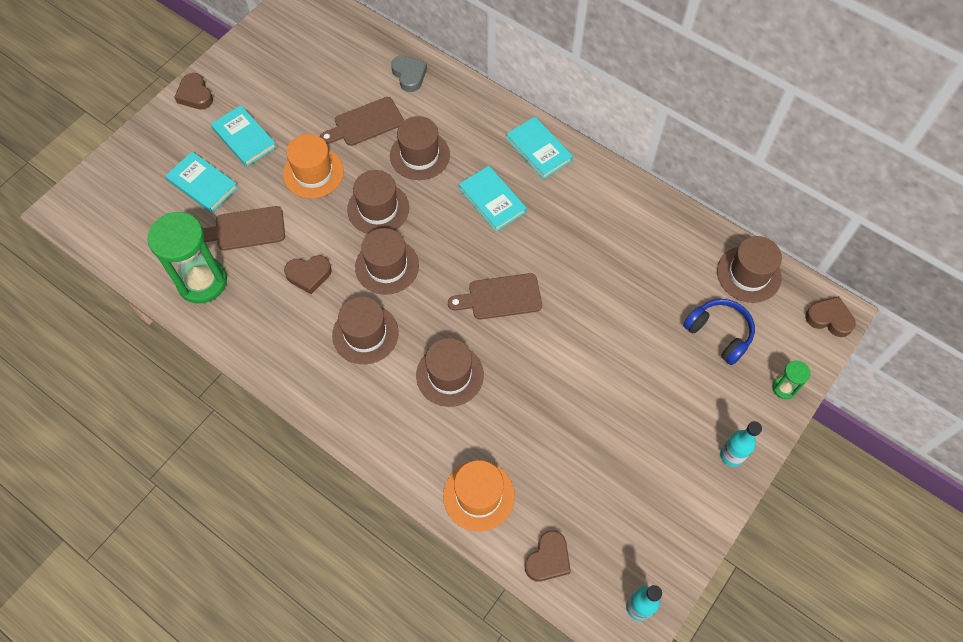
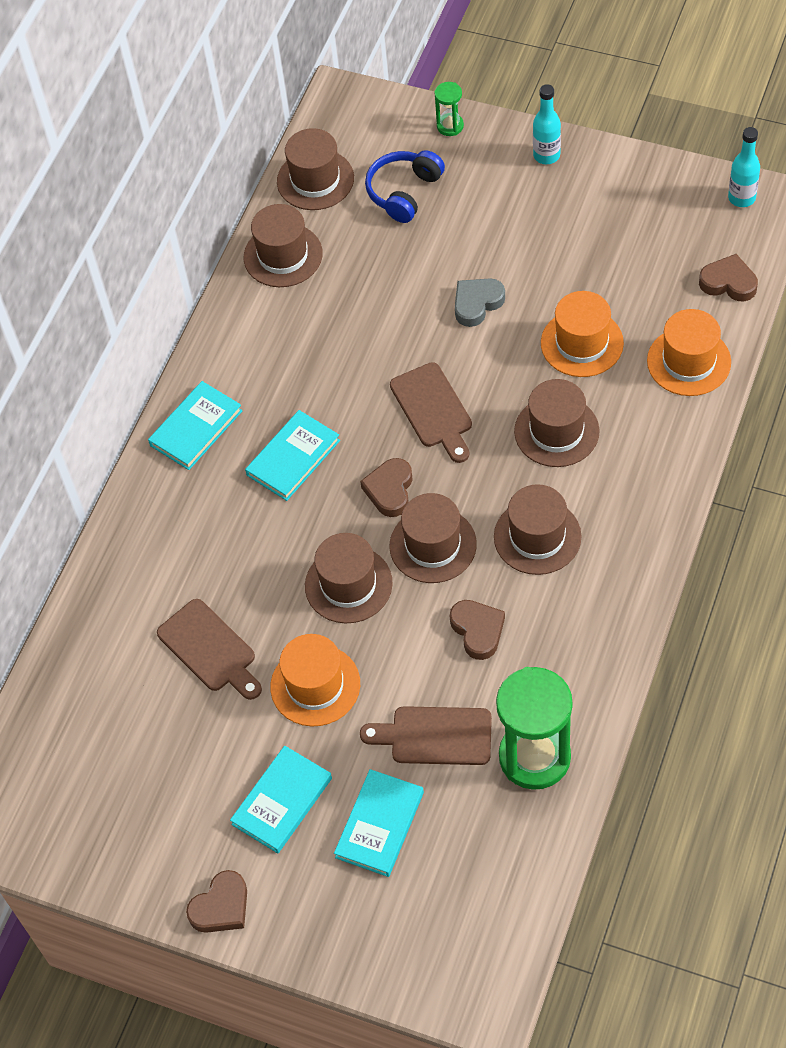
camera: 100 degrees left, 5 degrees down
(246, 229) = (435, 736): brown cutting board -> brown cutting board turned 120 degrees clockwise
(409, 75) = (107, 621): grey heart -> grey heart (477, 303)
(419, 155) = (246, 563): brown hat -> brown hat (283, 255)
(525, 419) = (582, 343): none -> orange hat
(829, 319) = (349, 102): brown heart -> brown heart (390, 490)

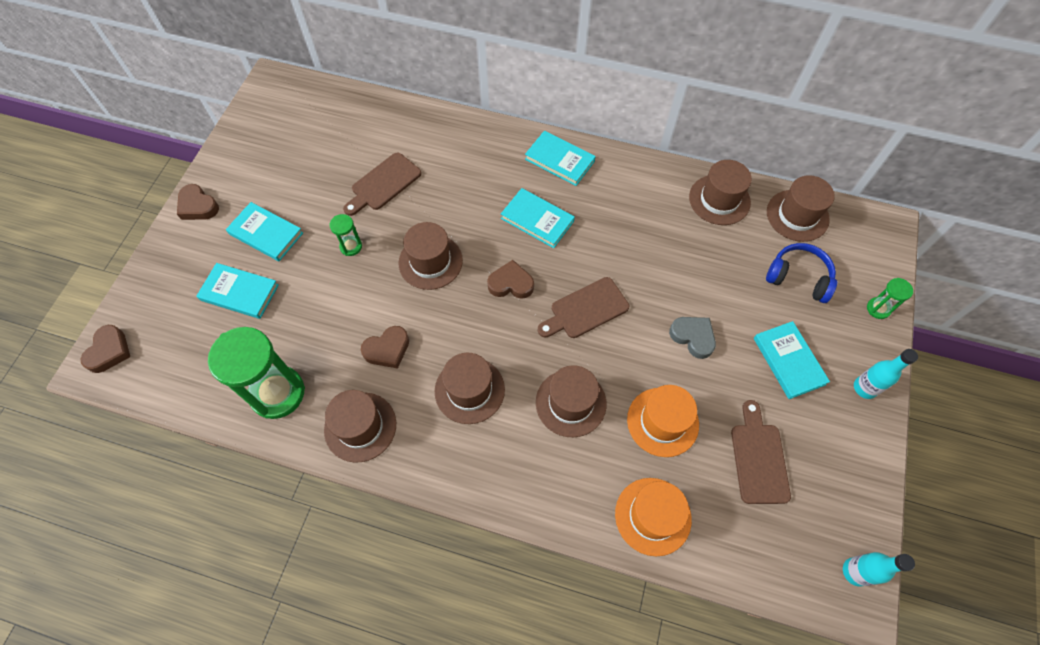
camera: 80 degrees right, 5 degrees up
(315, 685) = (351, 246): orange hat -> green hourglass
(433, 545) = (463, 315): brown hat -> brown hat (360, 427)
(435, 736) = (303, 324): brown cutting board -> brown cutting board (759, 458)
(511, 217) = (788, 361): none -> turquoise book
(728, 282) = (748, 556): brown heart -> brown heart (109, 351)

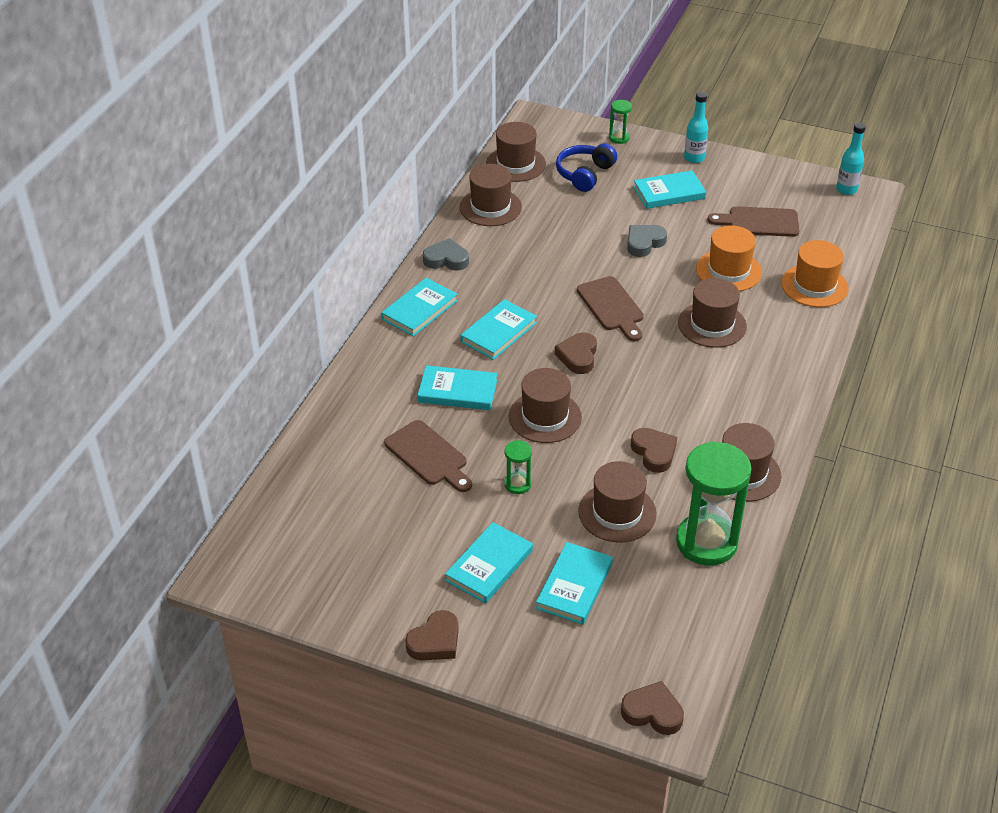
camera: 85 degrees left, 20 degrees down
(459, 196) = (457, 391): none -> turquoise book
(469, 390) = (700, 392): brown hat -> brown hat (617, 512)
(632, 172) = (446, 259): none -> grey heart

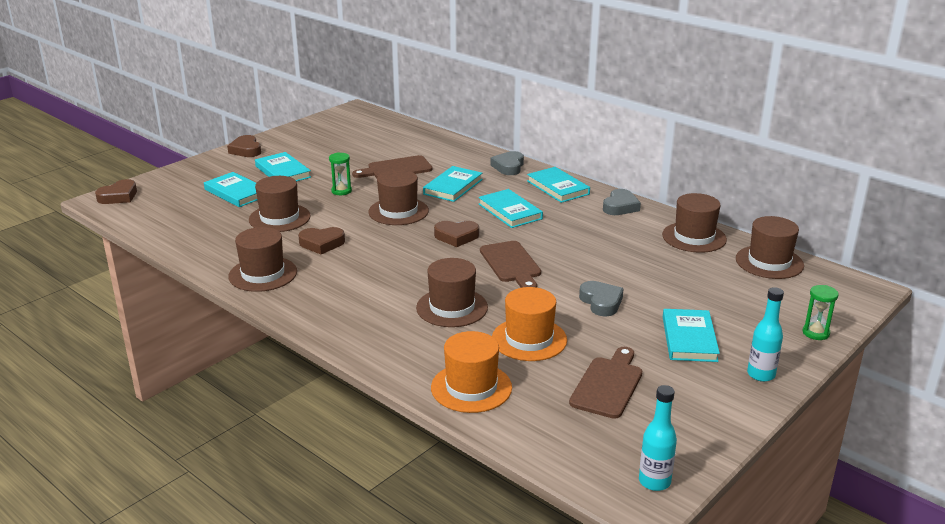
camera: 110 degrees right, 15 degrees down
(378, 359) = (508, 167): none -> grey heart
(578, 356) = (456, 236): brown heart -> brown heart turned 150 degrees clockwise
(584, 174) = (741, 295): blue headphones -> none
(611, 307) = (511, 264): brown cutting board -> brown cutting board turned 105 degrees counterclockwise
(706, 542) = (216, 243): green hourglass -> none

